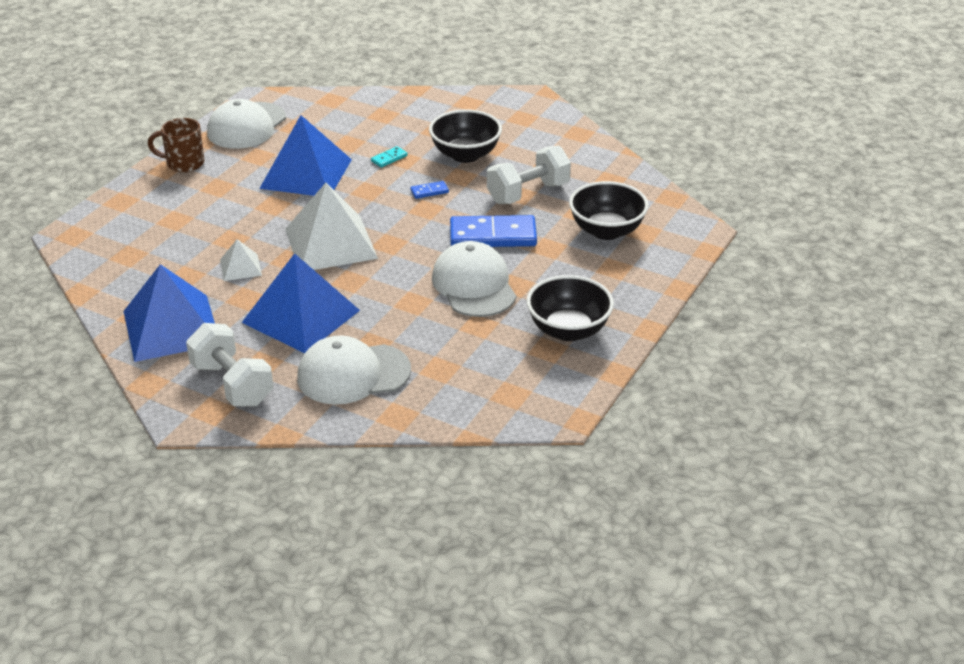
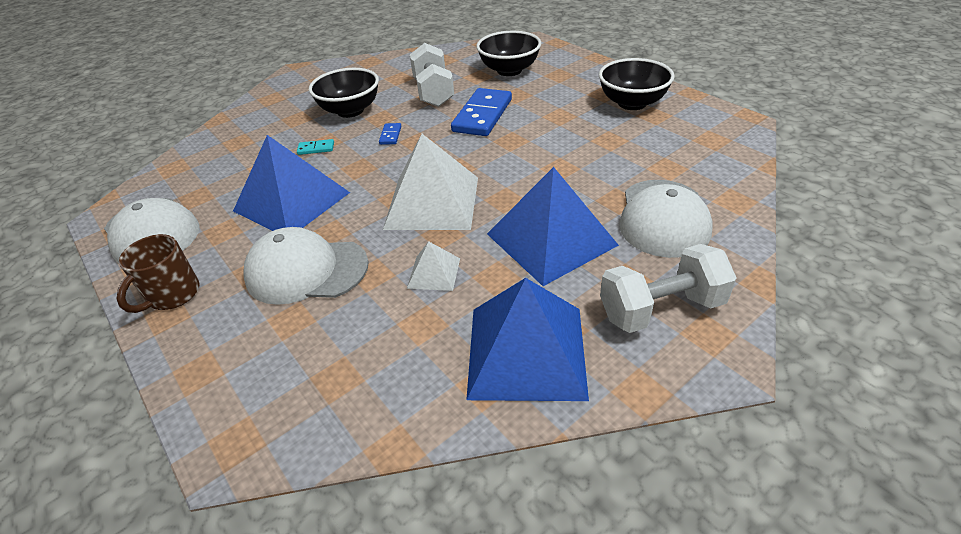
camera: 65 degrees left, 5 degrees up
(389, 158) = (316, 148): turquoise domino -> turquoise domino turned 75 degrees counterclockwise
(474, 285) = (550, 134): white cap -> white cap (306, 270)

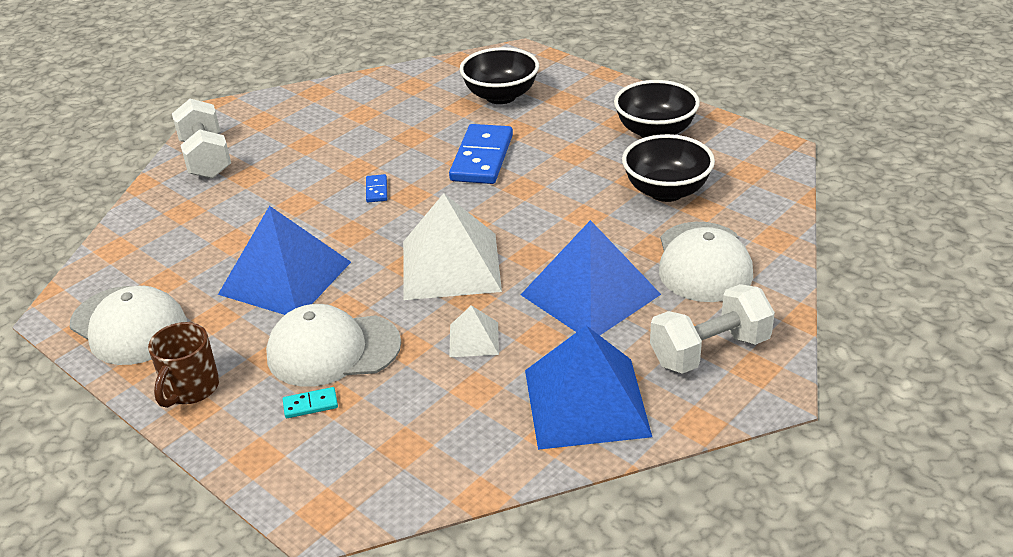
camera: 10 degrees left, 5 degrees down
(316, 148) = (289, 213): turquoise domino -> turquoise domino (310, 405)
(350, 110) = (314, 161): black bowl -> black bowl (666, 191)
(433, 92) = (413, 131): white dumbbell -> white dumbbell (206, 158)

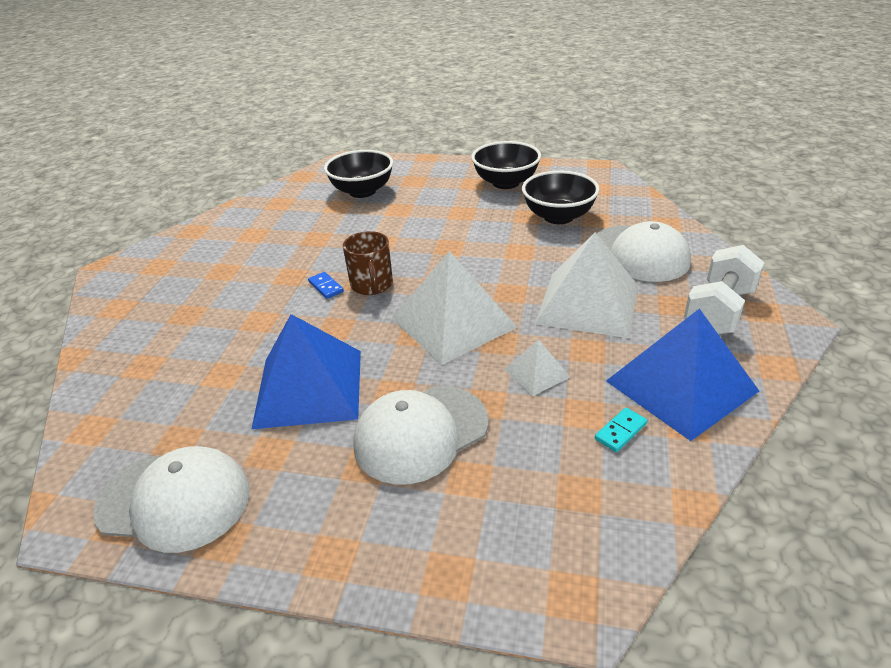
camera: 30 degrees left, 0 degrees up
(190, 389) = (307, 536): brown mug -> brown mug (372, 285)
(206, 158) = (127, 313): white dumbbell -> none
(310, 405) = (451, 495): turquoise domino -> turquoise domino (620, 431)
(482, 158) = (393, 236): blue domino -> none
(590, 294) = (587, 304): blue pyramid -> white pyramid

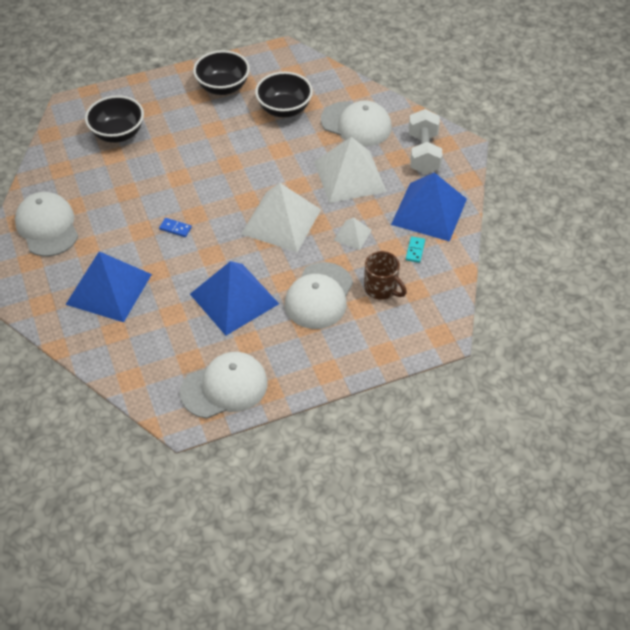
camera: 35 degrees left, 15 degrees up
(192, 319) = (108, 289): none -> blue pyramid
(210, 243) = (47, 226): none -> white cap
(372, 285) = (205, 215): brown mug -> brown mug (381, 288)

